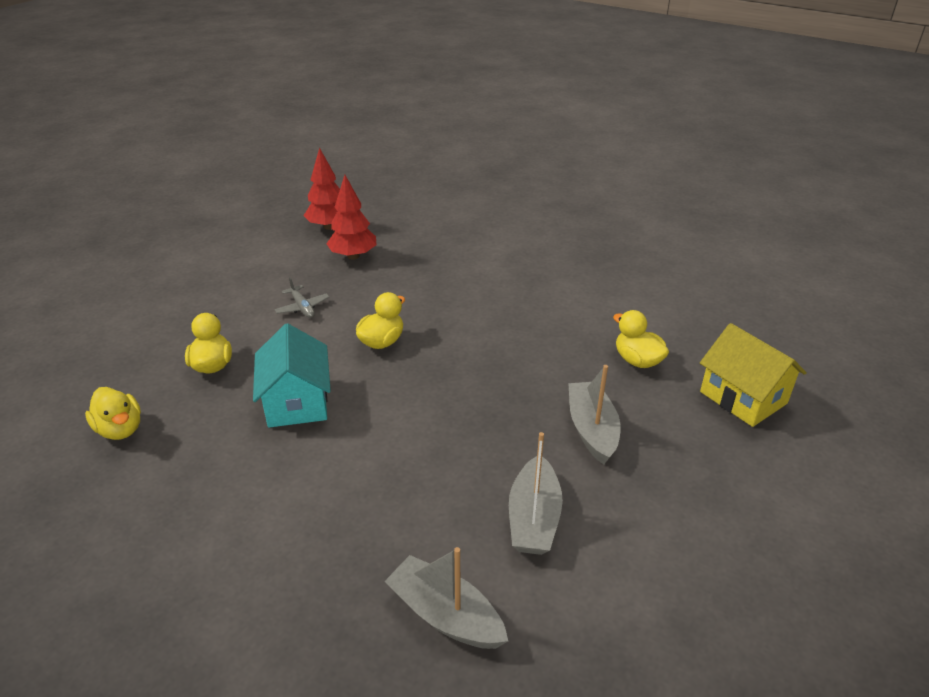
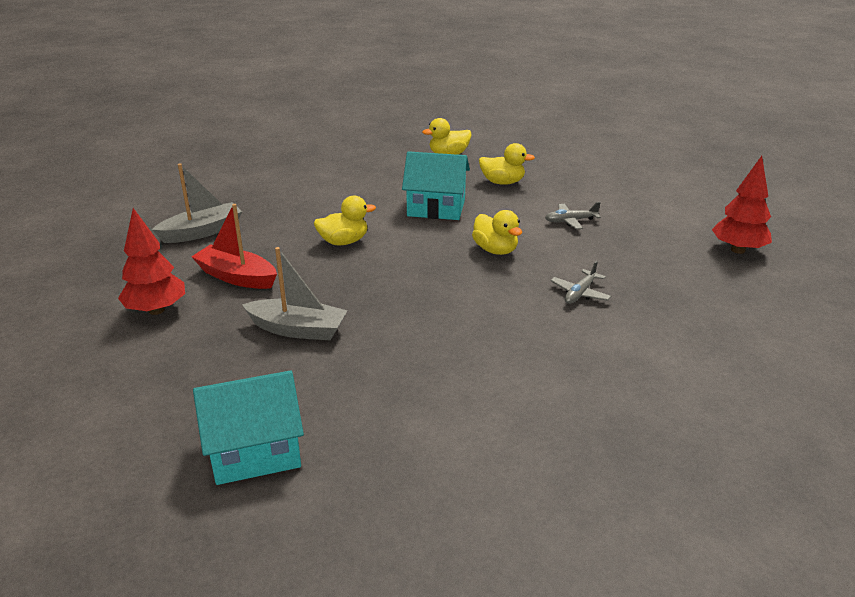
camera: 110 degrees right, 5 degrees down
(353, 256) = (664, 256): red tree -> red tree (156, 310)
(436, 288) = (580, 293): none -> grey plane
(533, 518) = (237, 277): grey boat -> red boat
(637, 360) = (371, 393): yellow duck -> yellow duck (343, 242)
(743, 397) = (255, 451): yellow house -> turquoise house

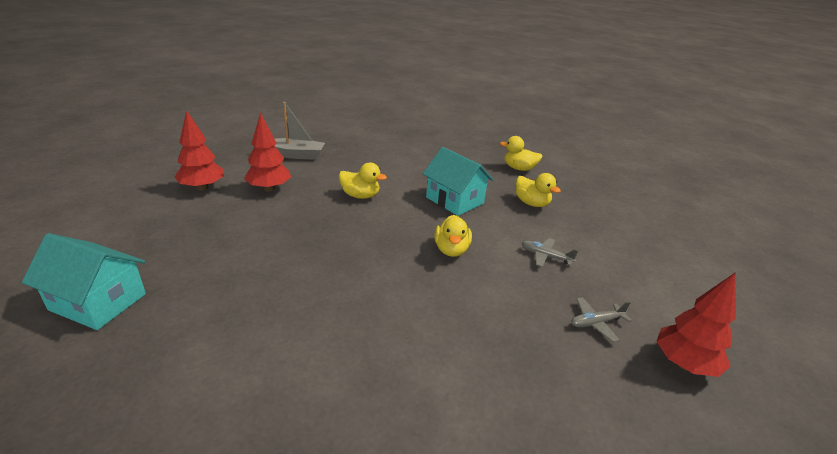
camera: 35 degrees right, 0 degrees up
(237, 277) = (269, 188): red boat -> red tree
(298, 329) = (246, 238): grey boat -> none
(580, 293) = (467, 319): grey plane -> grey plane (596, 323)

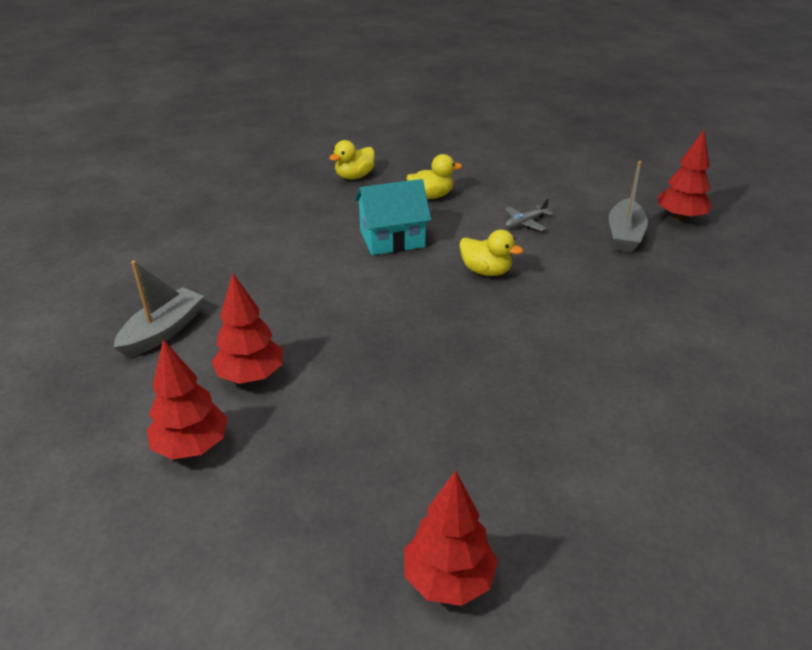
camera: 60 degrees left, 5 degrees up
(98, 302) = (448, 579): turquoise house -> red tree
(360, 196) = (332, 301): yellow duck -> none
(596, 323) = (624, 235): grey plane -> grey boat

